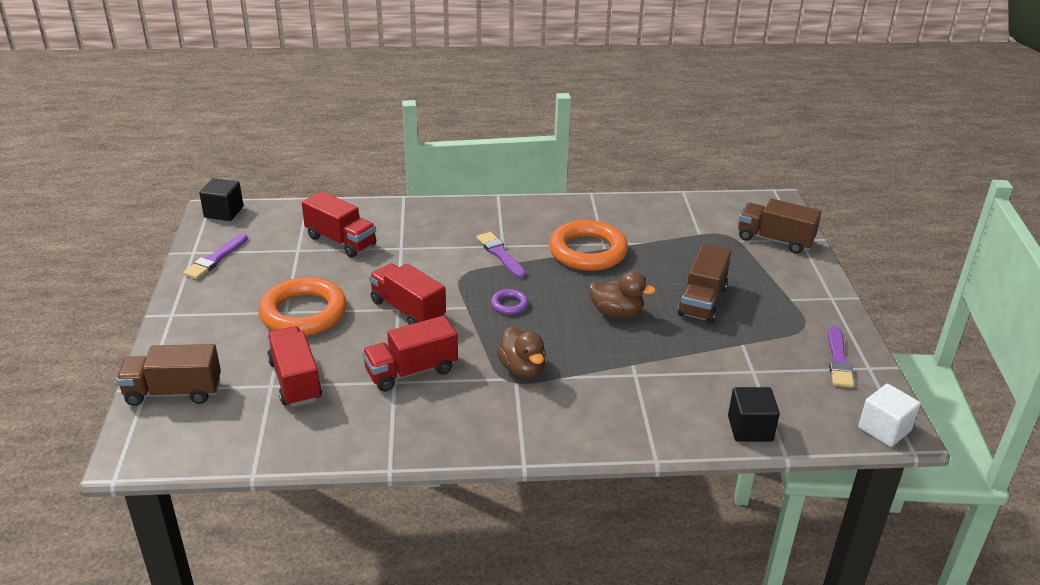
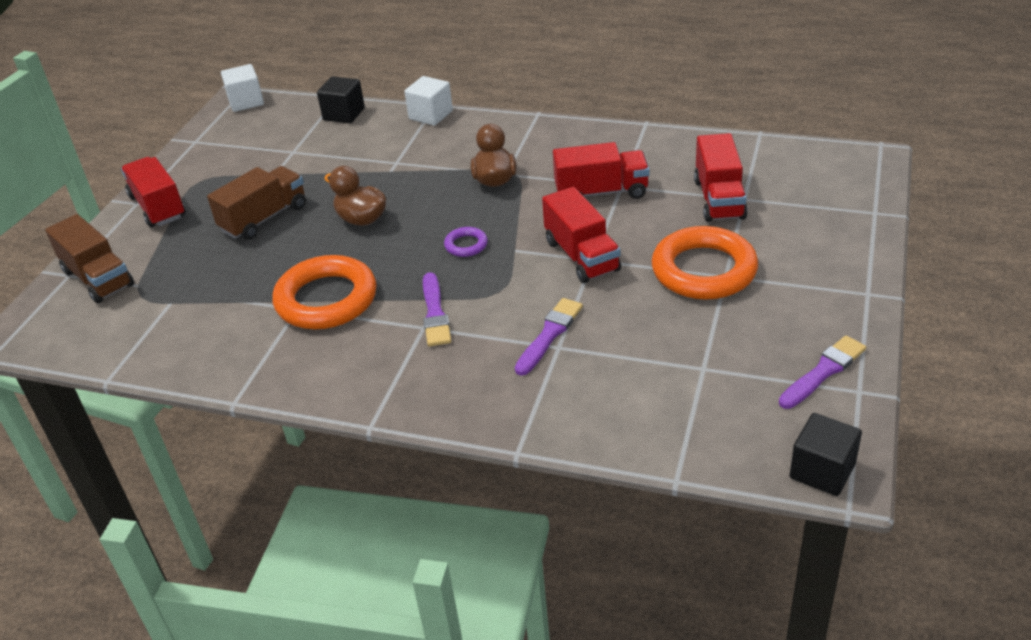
camera: 155 degrees left, 5 degrees up
(173, 392) = (844, 205): brown truck -> none
(341, 241) = (638, 373): red truck -> red truck (158, 207)
(648, 443) = (431, 115): none -> white cube
(838, 360) = (211, 149): purple brush -> purple brush (549, 334)

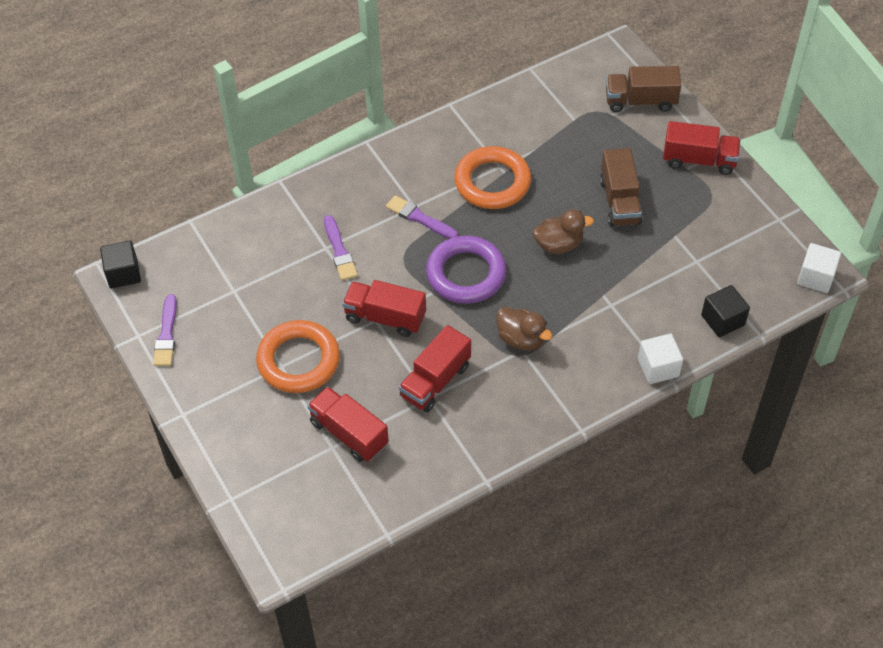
camera: 130 degrees right, 15 degrees up
(466, 245) = (466, 274): purple ring -> purple ring, size x2.26

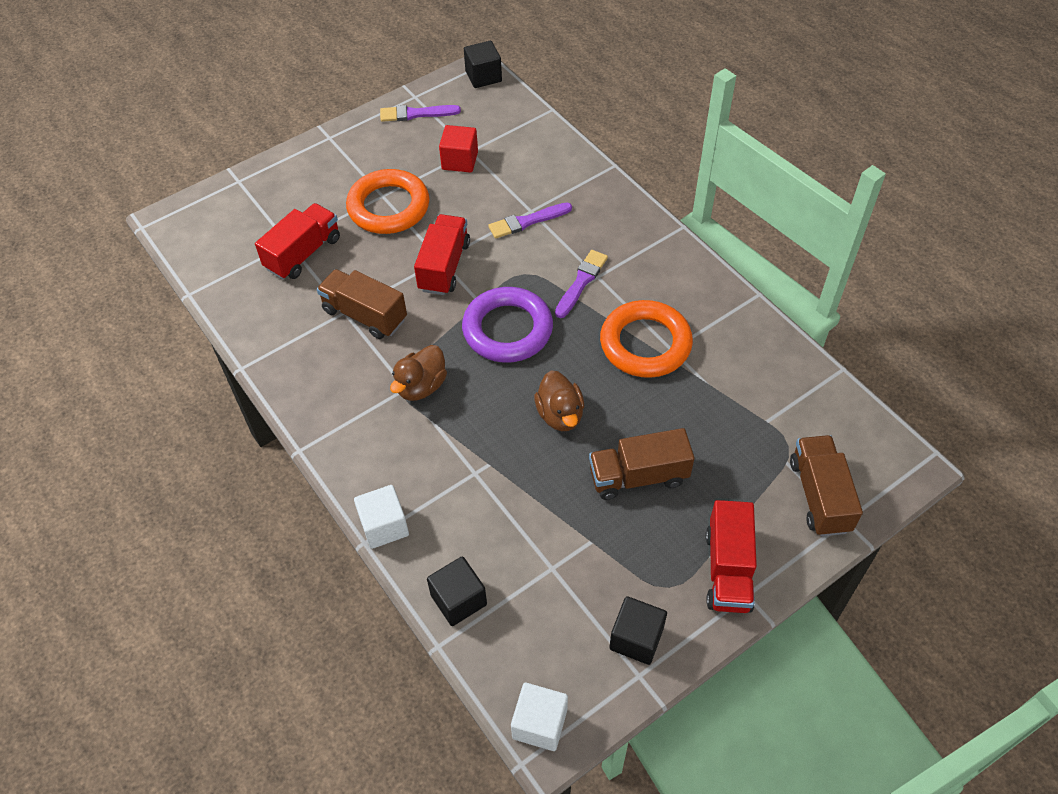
camera: 85 degrees right, 0 degrees up
(246, 299) = (460, 160): none -> red cube
(435, 381) = (365, 315): red truck -> brown truck
(752, 217) = (636, 638): none -> black cube

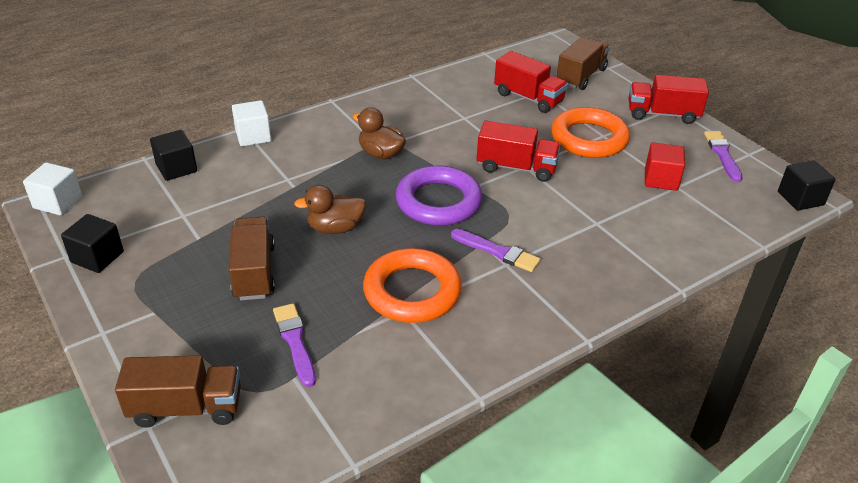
camera: 90 degrees right, 15 degrees down
(365, 315) = (460, 127): brown truck -> brown truck (581, 76)
(527, 221) = (580, 220): purple brush -> purple brush (295, 341)
(728, 570) = (133, 322): red truck -> red truck (662, 114)

